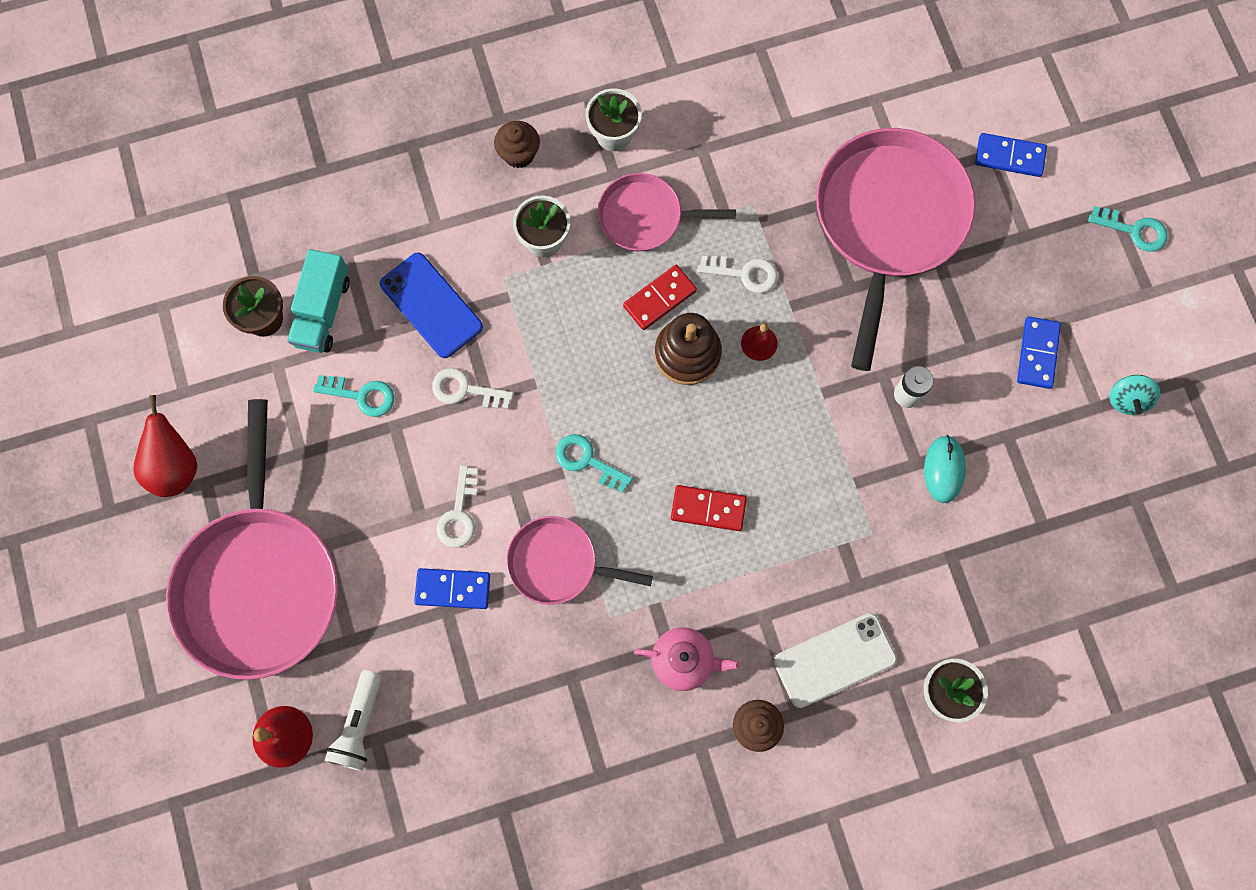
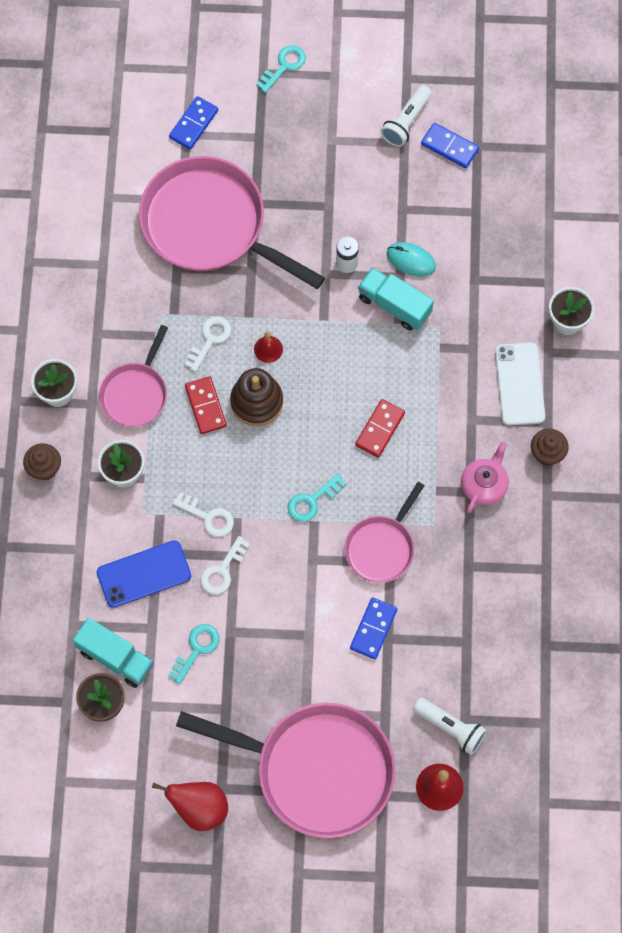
camera: 70 degrees left, 5 degrees down
(459, 514) = (318, 606): white key -> white key (208, 517)
(876, 470) = (394, 305): none -> turquoise truck
(1037, 353) = (350, 166): blue domino -> blue domino (449, 147)
(1127, 399) = (406, 122): turquoise spinning top -> white flashlight

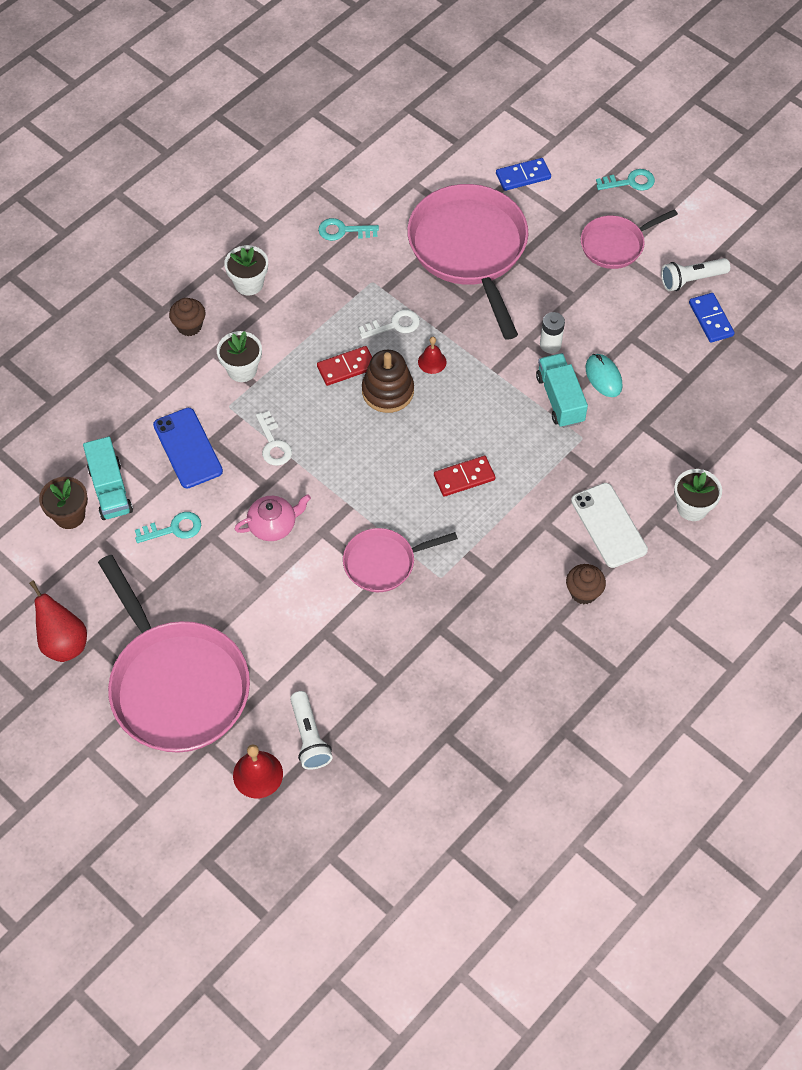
camera: 40 degrees right, 10 degrees down
(135, 393) = (304, 323): pink pan -> pink pan (615, 245)
(144, 574) = (188, 448): blue phone -> blue phone turned 45 degrees clockwise
(205, 406) = (346, 367): red domino -> red domino turned 45 degrees clockwise
(222, 570) = (247, 488): white key -> none
(312, 501) = (362, 490): turquoise key -> turquoise key (343, 231)
(373, 629) = (320, 616): blue domino -> none
(484, 485) = (509, 578): pink teapot -> pink teapot (273, 525)
(519, 384) = (609, 525): white phone -> white phone turned 60 degrees counterclockwise

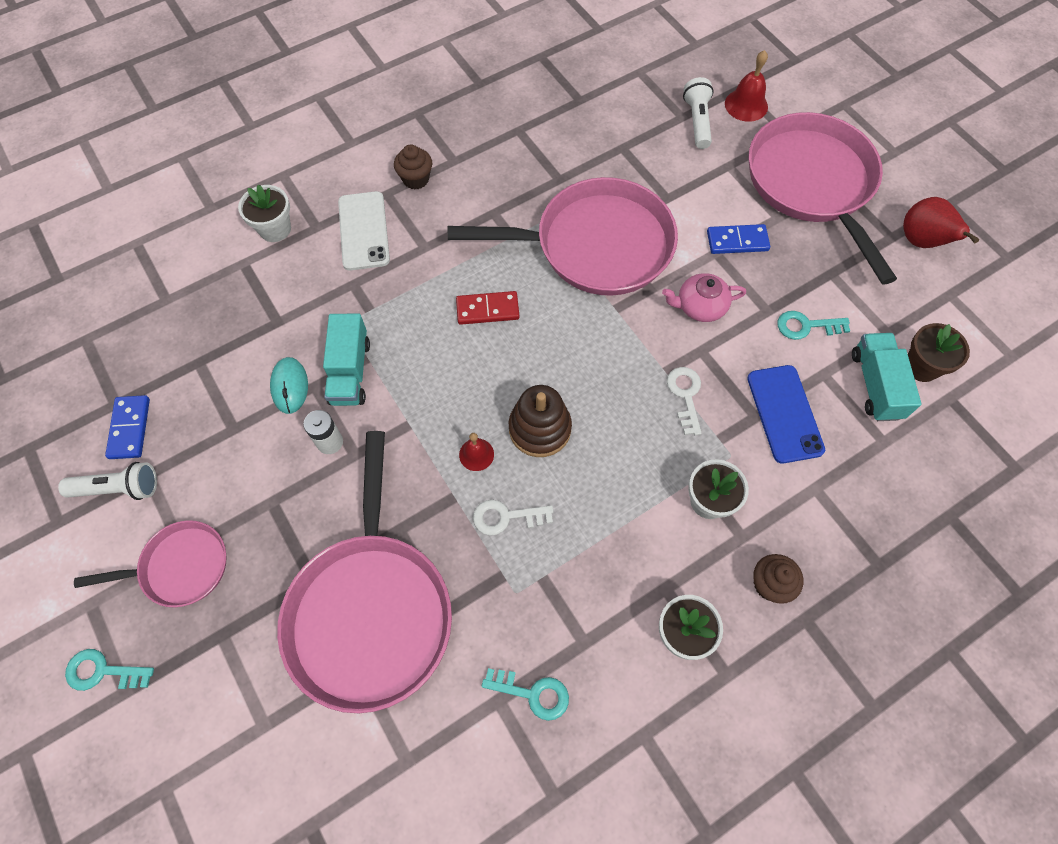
camera: 165 degrees left, 5 degrees up
(346, 367) = (580, 472): red domino -> none
(383, 562) = (595, 245): pink pan -> pink pan, size x1.89
(523, 176) = (244, 727): blue domino -> blue domino (737, 241)

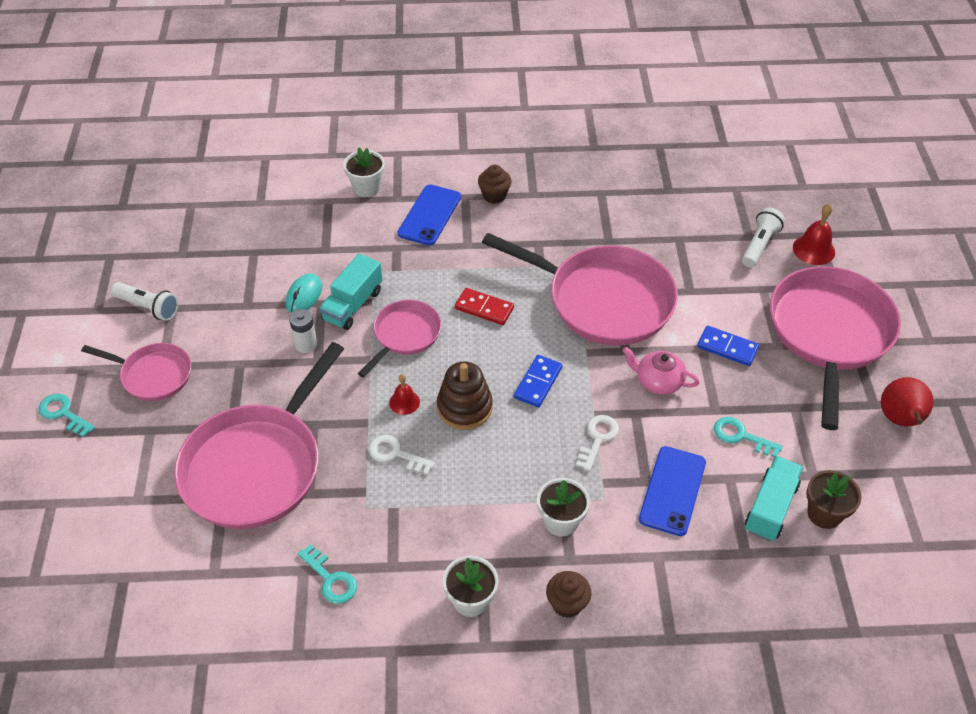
camera: 30 degrees right, 15 degrees down
(129, 428) = (180, 273): blue domino -> blue domino (538, 382)
(363, 231) = (429, 215): white phone -> blue phone
(427, 379) = (405, 335): none -> pink pan

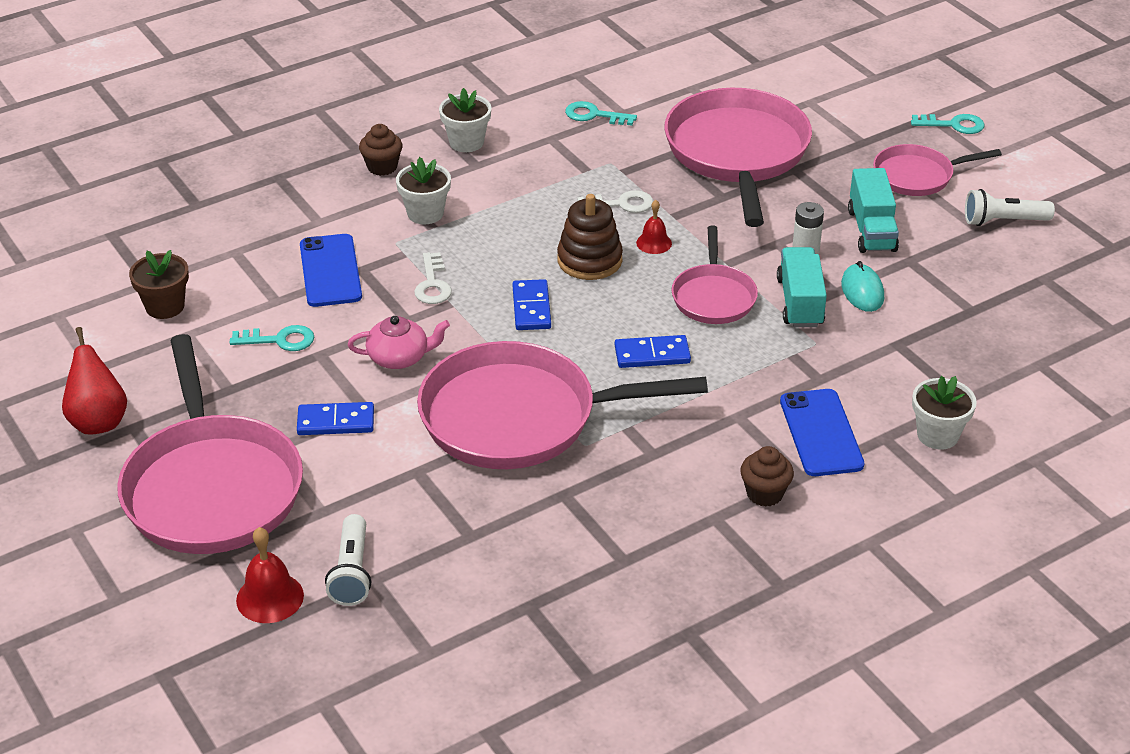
camera: 150 degrees right, 10 degrees down
(484, 308) = (652, 354): red domino -> blue domino
(770, 508) = (223, 292): turquoise truck -> turquoise truck (871, 230)

